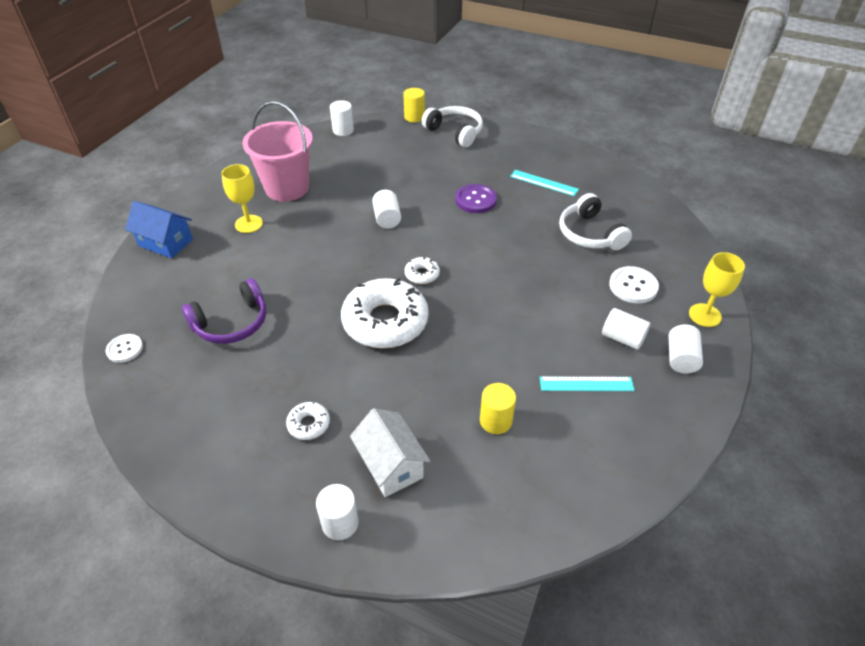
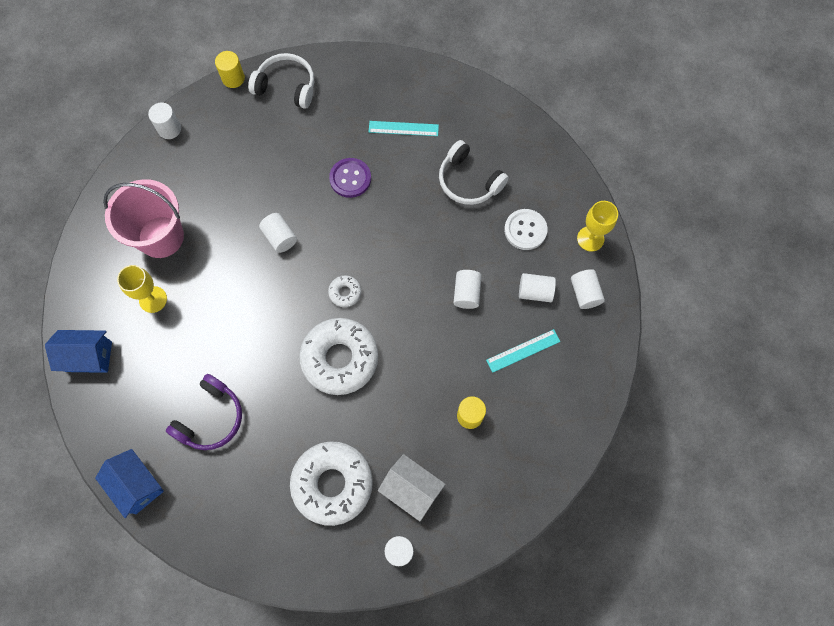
camera: 25 degrees left, 25 degrees up
(125, 349) = (137, 485): white button -> blue house
(309, 424) = (332, 484): white donut -> white donut, size x2.29
(545, 315) = (466, 293): none -> white cylinder

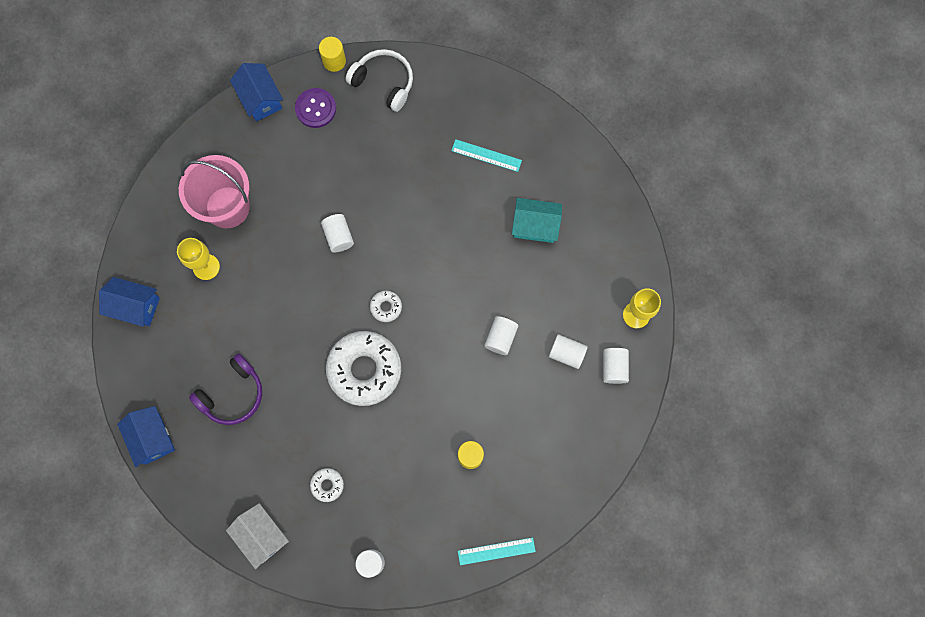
camera: 15 degrees right, 5 degrees up
(169, 129) = (260, 99): white cylinder -> blue house
(332, 484) = (327, 485): white donut -> white donut, size x0.44
(350, 178) = (421, 194): purple button -> purple button (315, 108)
(411, 489) = (397, 509): white house -> white house (262, 535)
(469, 181) = (535, 226): white headphones -> turquoise house
(523, 350) = (538, 408): turquoise ruler -> turquoise ruler (496, 551)
(525, 230) = (575, 290): white button -> none

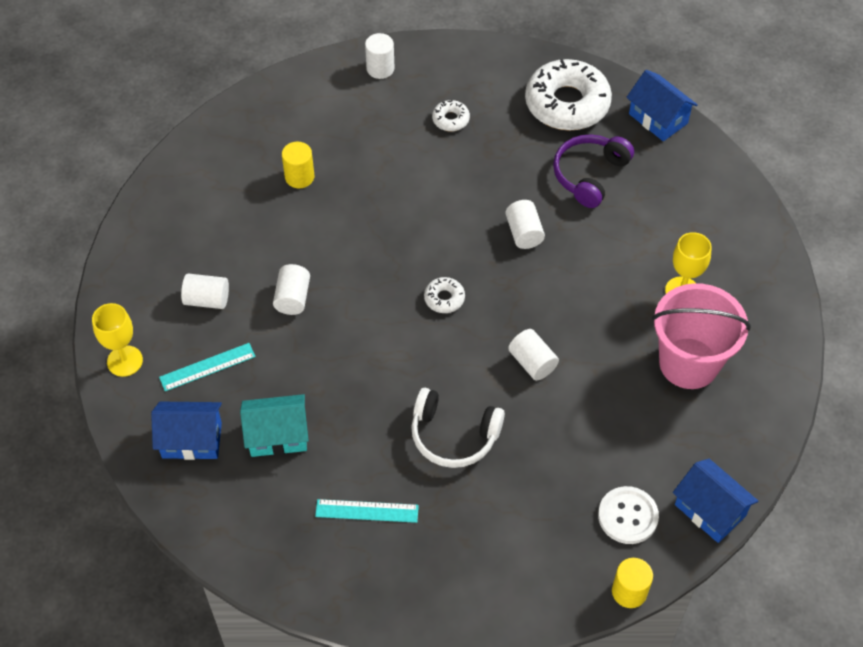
camera: 165 degrees right, 20 degrees down
(135, 306) = (744, 232): blue house -> blue house (192, 440)
(262, 535) = (503, 66): white house -> none
(315, 108) = (628, 516): purple button -> white button
(364, 370) = (447, 230): white donut -> white donut (567, 104)
(383, 83) = (545, 577): white headphones -> white headphones (453, 435)
(496, 551) = (250, 104): turquoise ruler -> turquoise ruler (207, 367)
(614, 367) = (145, 298): white cylinder -> white cylinder (524, 233)

